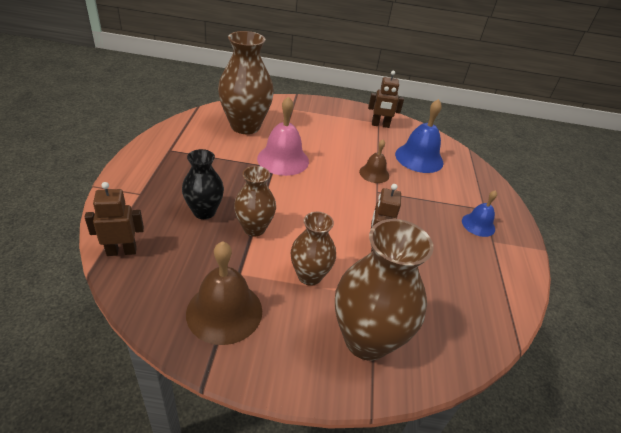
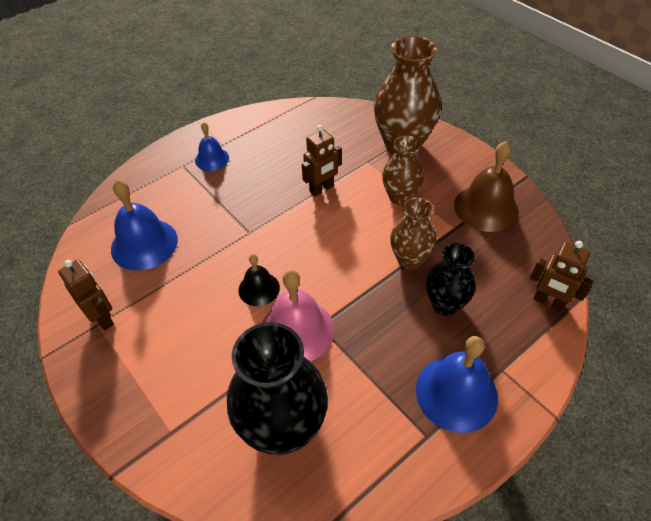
camera: 130 degrees left, 10 degrees up
(164, 171) = (456, 393): none -> blue bell
(245, 126) = (283, 429): brown vase -> black vase
(328, 167) = (259, 288): none -> black bell
(374, 173) = (222, 253): brown bell -> none

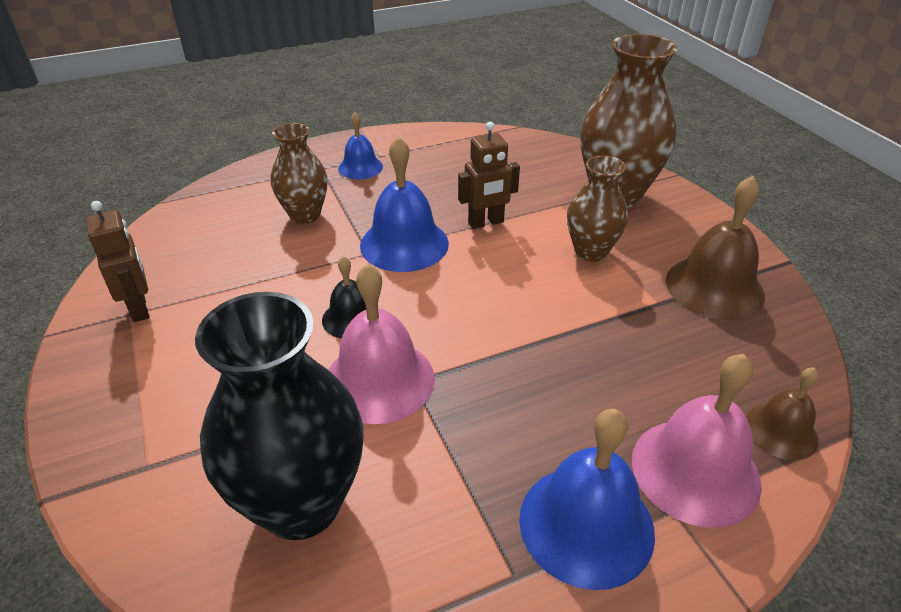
camera: 15 degrees right, 10 degrees down
(144, 244) = (233, 239): blue bell -> blue bell (404, 244)
(409, 260) = (577, 328): brown vase -> brown vase (305, 215)
(445, 304) = (610, 396): black vase -> none
(507, 341) = (695, 470): none -> pink bell
(548, 302) = (781, 431): brown robot -> brown bell

